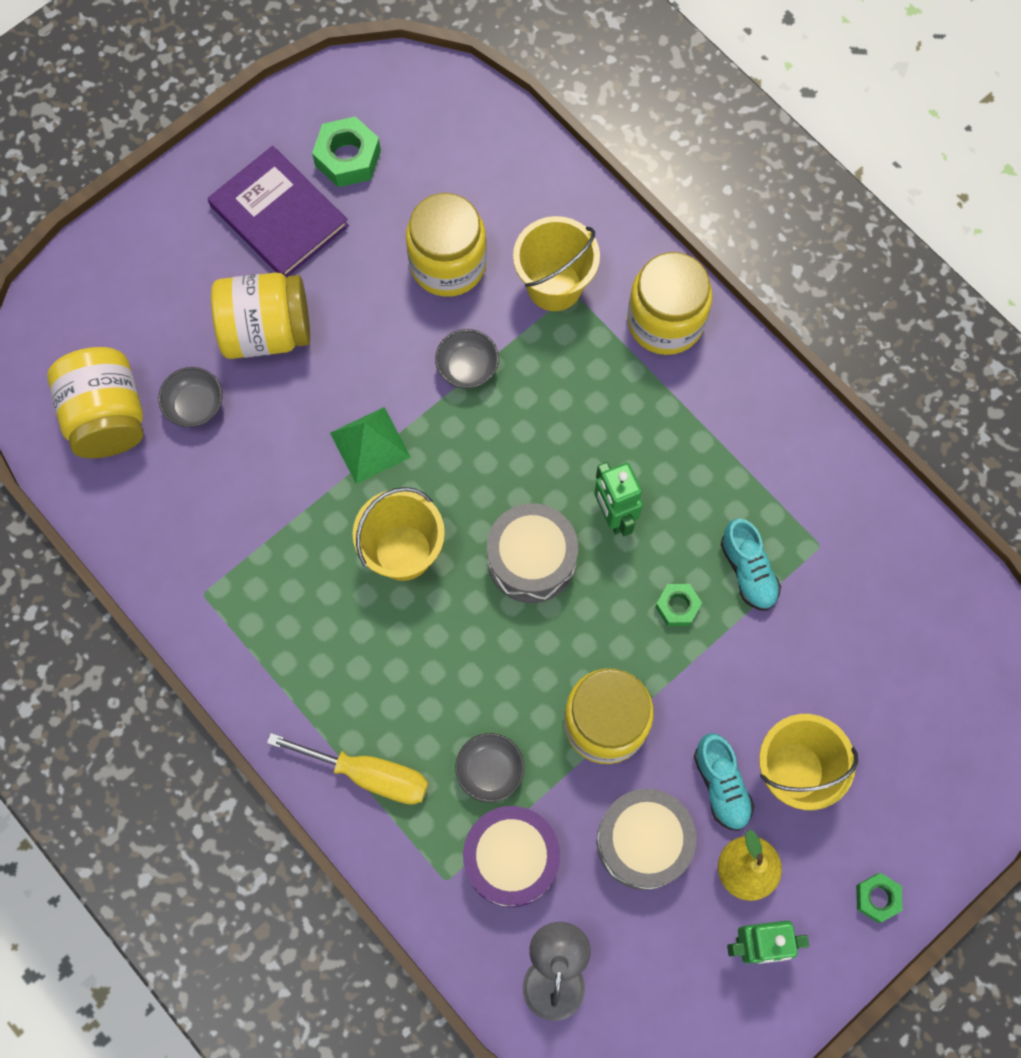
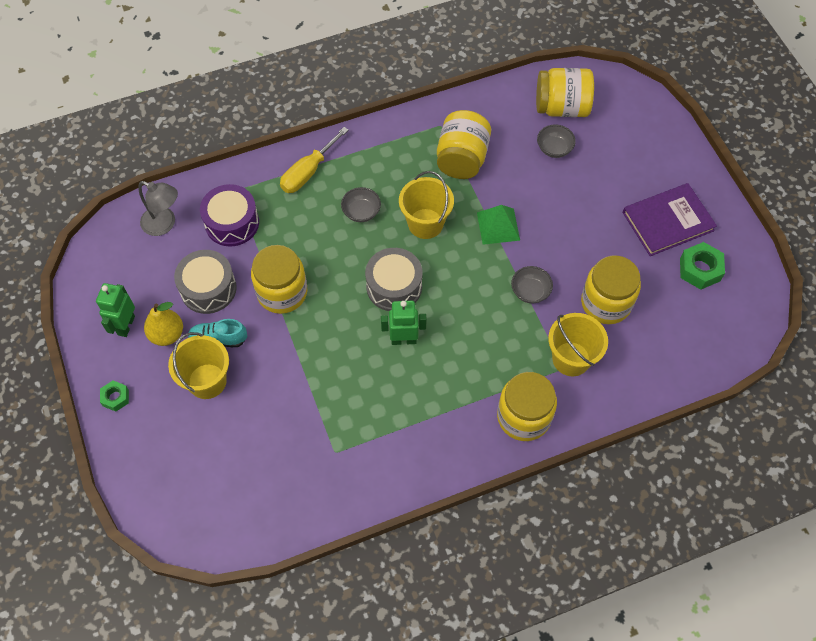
camera: 110 degrees right, 10 degrees down
(266, 331) = (590, 195): yellow jar -> yellow jar (462, 159)
(490, 770) = (283, 227): grey bowl -> grey bowl (361, 212)
(677, 606) = (332, 354): green nut -> none
(748, 571) = (337, 403): turquoise shoe -> none

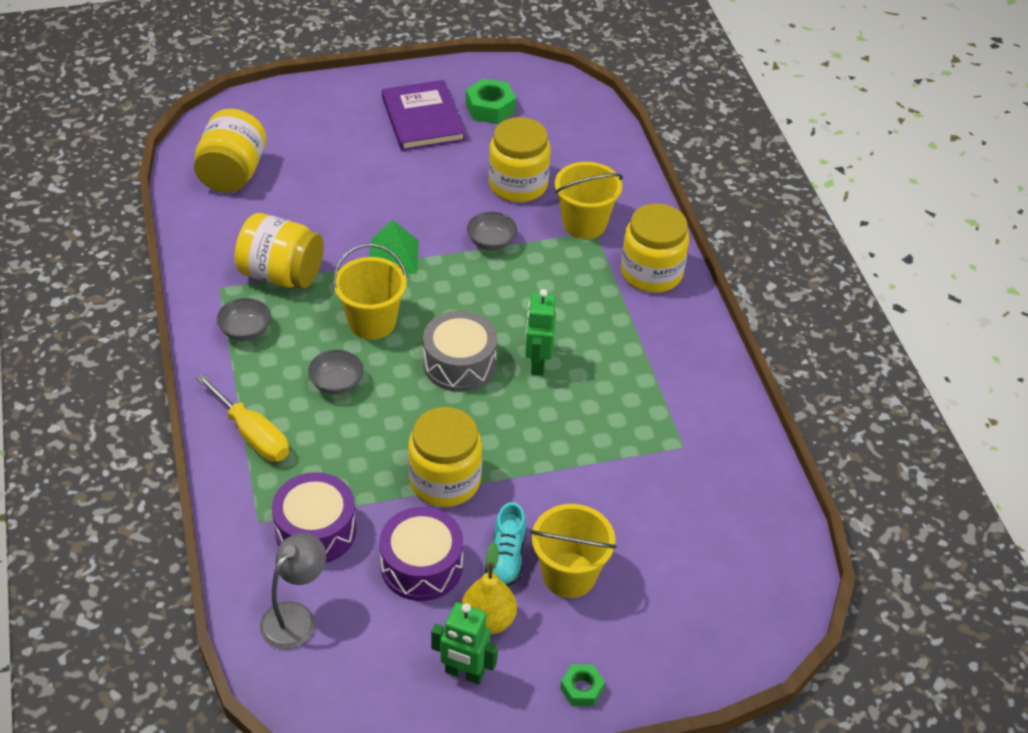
camera: 85 degrees left, 15 degrees down
(208, 288) = (421, 566): grey drum -> purple drum
(554, 149) = (293, 190): grey bowl -> grey bowl (245, 331)

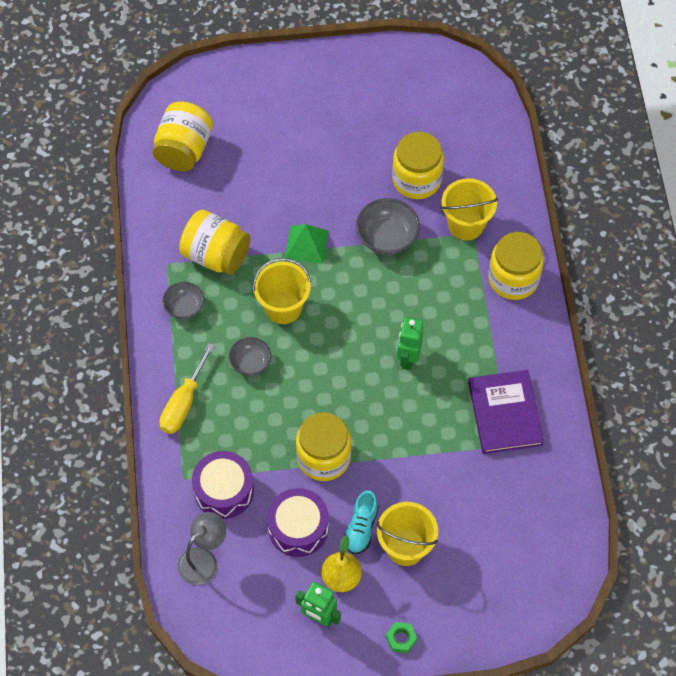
camera: 10 degrees right, 15 degrees up
(252, 435) = (183, 403): yellow screwdriver -> yellow screwdriver turned 60 degrees clockwise
(423, 119) = (346, 103): purple book -> purple book (505, 413)
(459, 364) = (347, 353): grey drum -> none
(490, 108) = (404, 95): green nut -> none
(491, 242) = (387, 237): grey bowl -> grey bowl, size x1.55

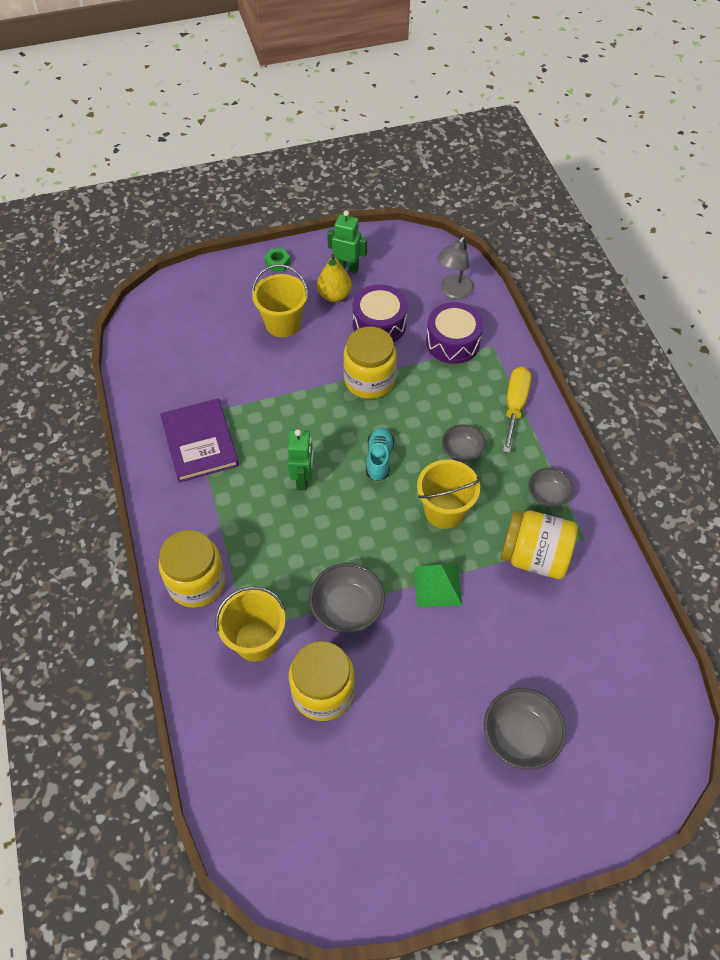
camera: 170 degrees right, 5 degrees down
(184, 150) = (620, 684): yellow jar -> none
(273, 128) = (520, 736): none -> grey bowl
(361, 528) = (324, 331): turquoise shoe -> turquoise shoe (379, 459)

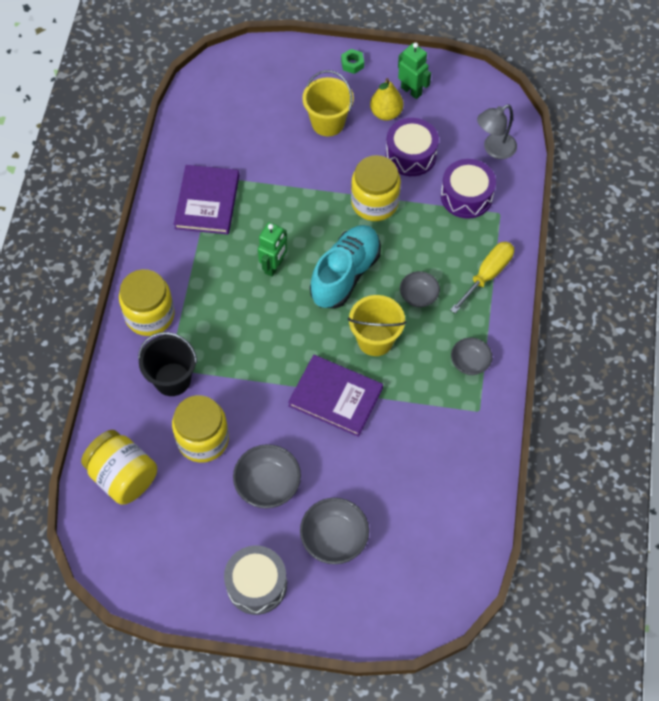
camera: 25 degrees right, 5 degrees up
(256, 640) = (172, 379): yellow bucket -> black bucket
(347, 609) = (254, 385): grey bowl -> grey bowl (268, 485)
(379, 459) = (345, 274): turquoise shoe -> turquoise shoe, size x1.84
(437, 585) = (335, 397): green pyramid -> purple book
(467, 829) = (256, 584): none -> grey drum
(534, 556) = (428, 408): yellow jar -> yellow jar (123, 476)

